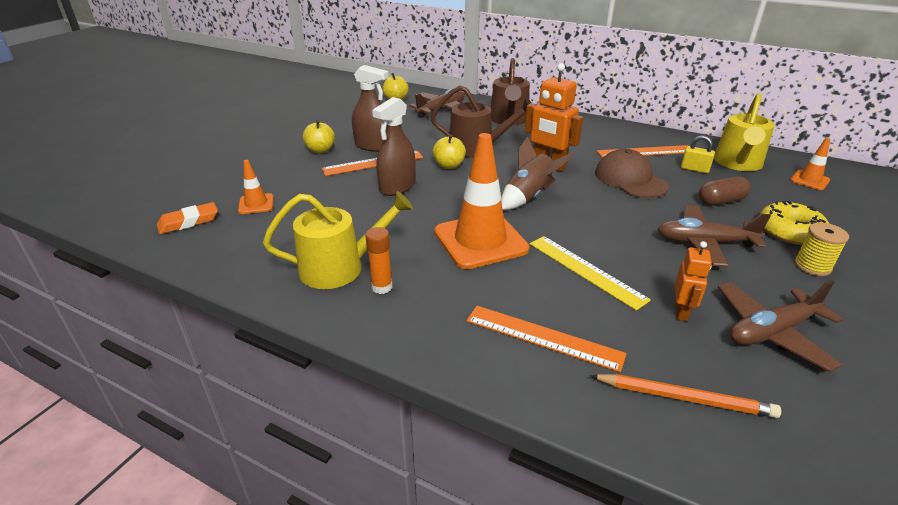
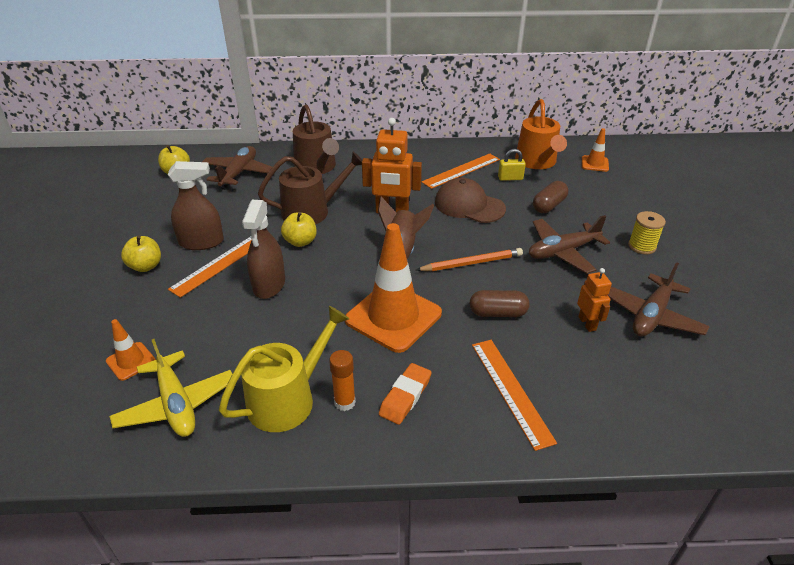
camera: 30 degrees left, 5 degrees up
(189, 222) = (68, 415): orange eraser -> orange eraser (405, 396)
(259, 241) = (176, 404): none -> yellow plane
(543, 337) = (511, 391): orange ruler -> orange ruler turned 75 degrees clockwise
(585, 270) = (497, 313): yellow ruler -> brown capsule
(684, 398) = (634, 397): orange pencil -> orange pencil (471, 263)
(738, 163) = (537, 162): yellow watering can -> orange watering can
(789, 231) = (610, 219): yellow donut -> none

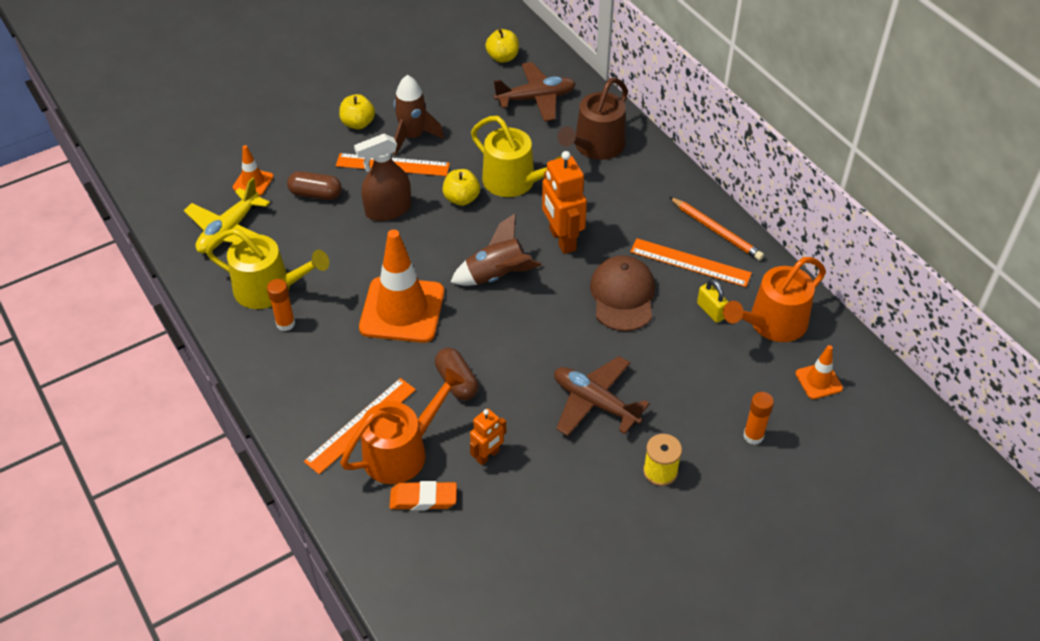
camera: 60 degrees right, 10 degrees up
(201, 242) = (413, 136): brown spray bottle -> brown rocket
(311, 211) = (514, 182): brown watering can -> yellow watering can
(405, 396) = (313, 358): orange eraser -> orange eraser (423, 499)
(471, 263) = (520, 335): orange pencil -> orange pencil (716, 231)
(549, 205) = (679, 364): brown capsule -> brown capsule (316, 194)
(557, 374) = (401, 451): none -> orange watering can
(628, 200) = (753, 436): none -> orange glue stick
(651, 315) = (535, 506): brown plane -> none

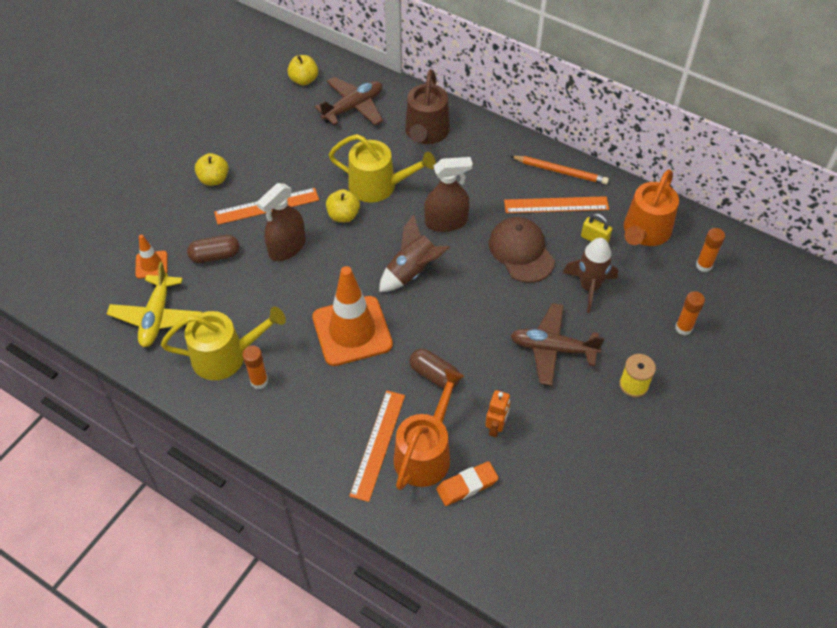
camera: 25 degrees left, 5 degrees up
(413, 136) = (269, 175): brown rocket -> brown rocket (589, 287)
(562, 240) = (446, 222): orange robot -> brown spray bottle
(818, 381) = (704, 265): orange traffic cone -> orange glue stick

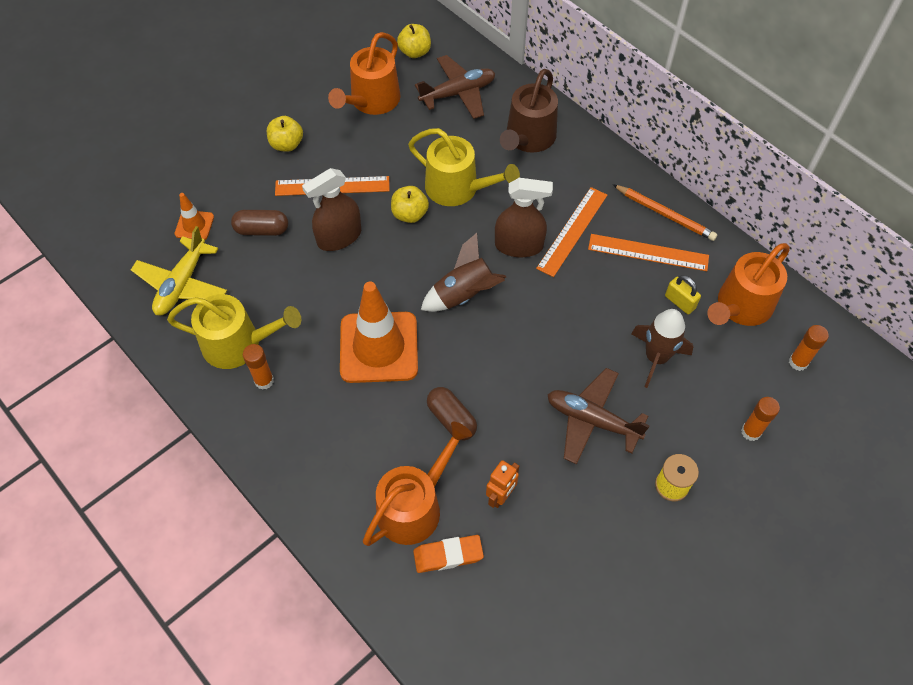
camera: 15 degrees right, 5 degrees up
(279, 128) = (372, 101): none -> orange watering can
(378, 444) = (366, 483): orange ruler -> orange ruler (572, 231)
(521, 251) = (592, 298): brown cap -> none

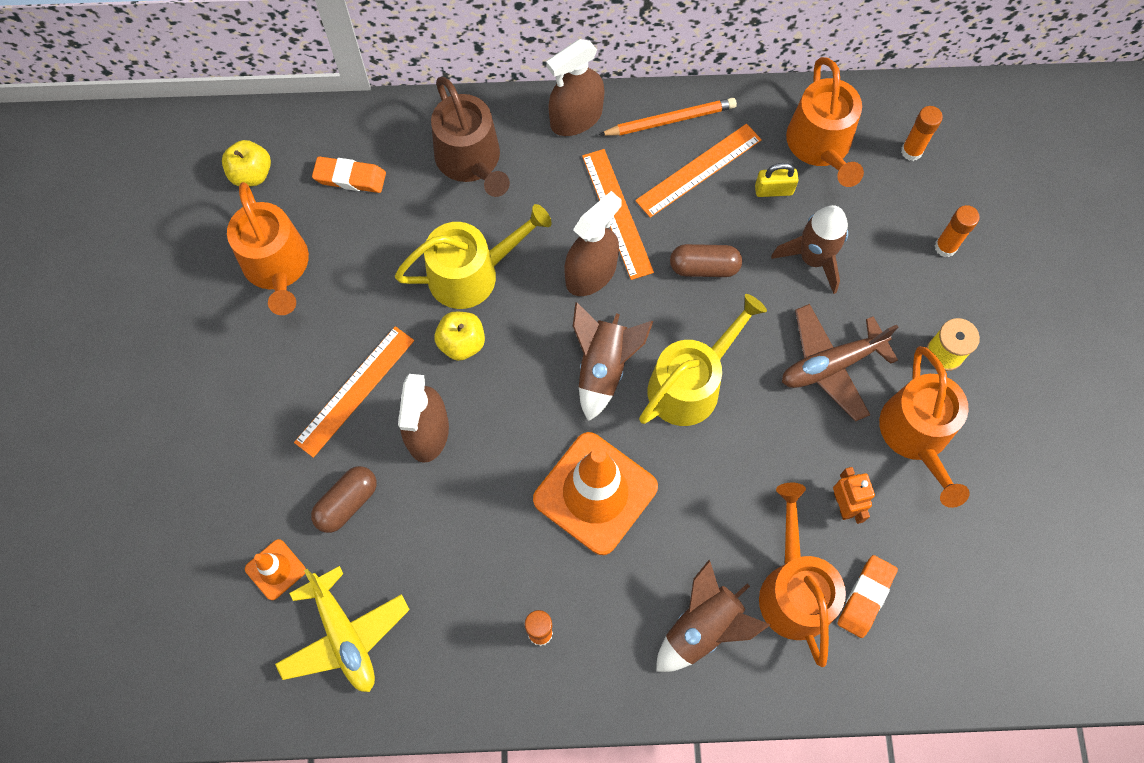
camera: 50 degrees left, 10 degrees up
(238, 344) = (473, 628): yellow watering can -> yellow watering can (690, 384)
(287, 144) = (254, 395): yellow apple -> none
(342, 469) = (702, 627): none -> brown rocket
(451, 419) = (730, 486): brown capsule -> brown capsule (704, 267)
(458, 93) = (350, 177): brown plane -> orange eraser
(594, 509) = (917, 435): none -> orange watering can
(612, 167) = (576, 118): none -> brown spray bottle

